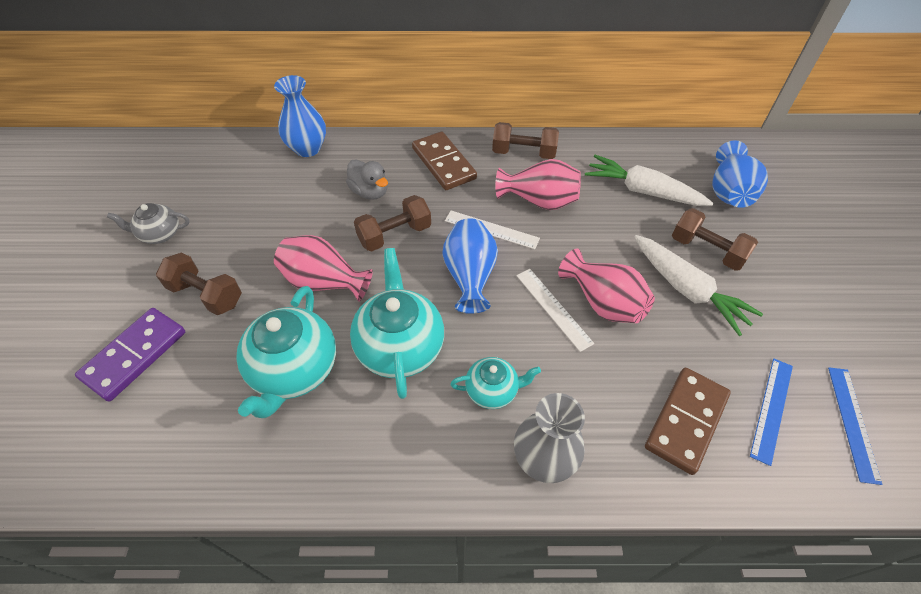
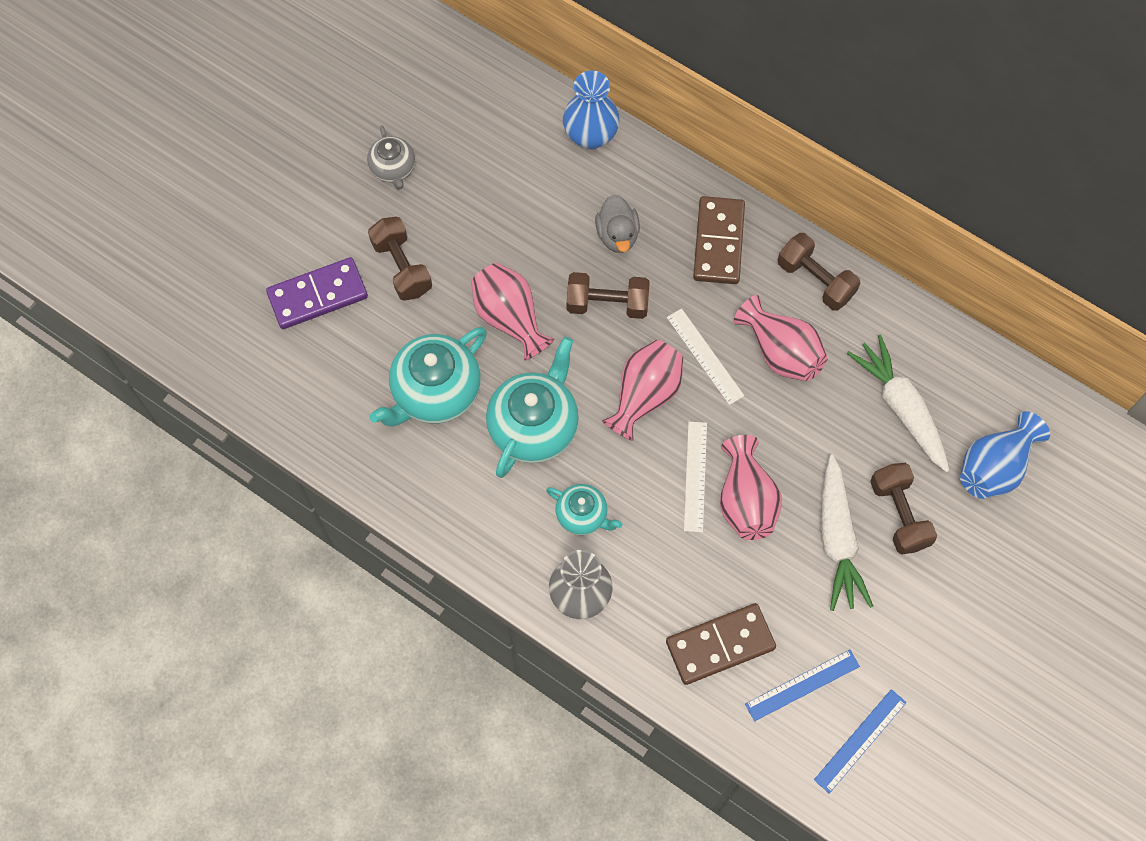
camera: 35 degrees right, 15 degrees up
(160, 234) = (393, 169): grey teapot -> grey teapot turned 135 degrees counterclockwise
(470, 276) = (644, 395): blue vase -> pink vase

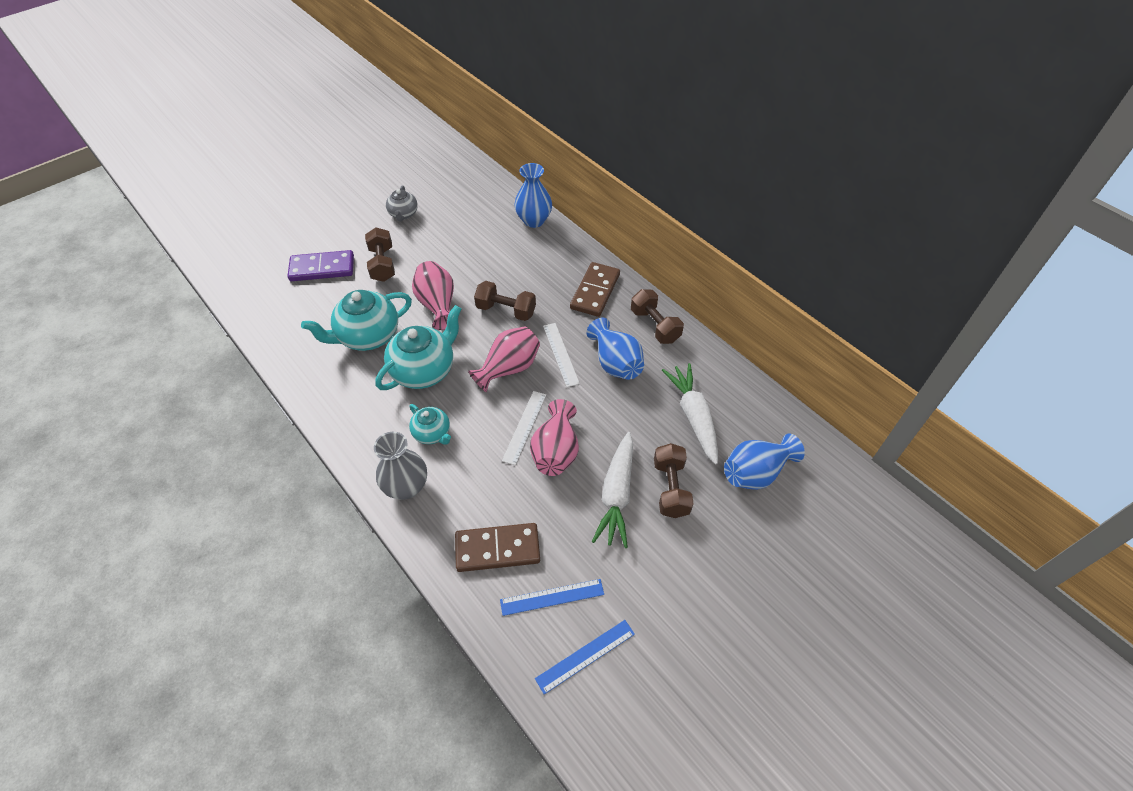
camera: 15 degrees right, 15 degrees down
(617, 235) = (529, 274): grey duck -> none
(780, 352) = (615, 363): pink vase -> blue vase

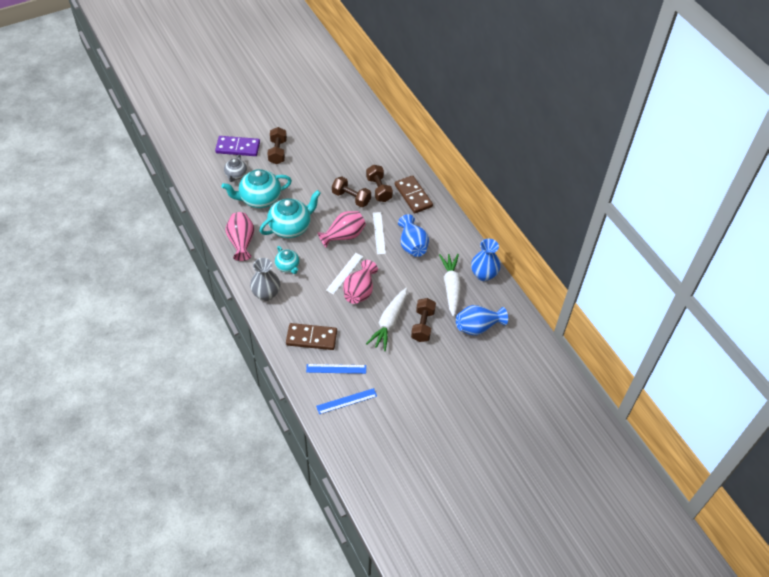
camera: 10 degrees right, 0 degrees up
(403, 214) = (298, 118): grey teapot -> grey teapot (236, 175)
(437, 305) = (308, 186): pink vase -> pink vase (241, 242)
(534, 220) = (386, 138): blue vase -> blue vase (483, 274)
(595, 291) = (413, 196): brown domino -> brown domino turned 60 degrees counterclockwise
(655, 326) = (445, 226): brown dumbbell -> brown dumbbell (379, 189)

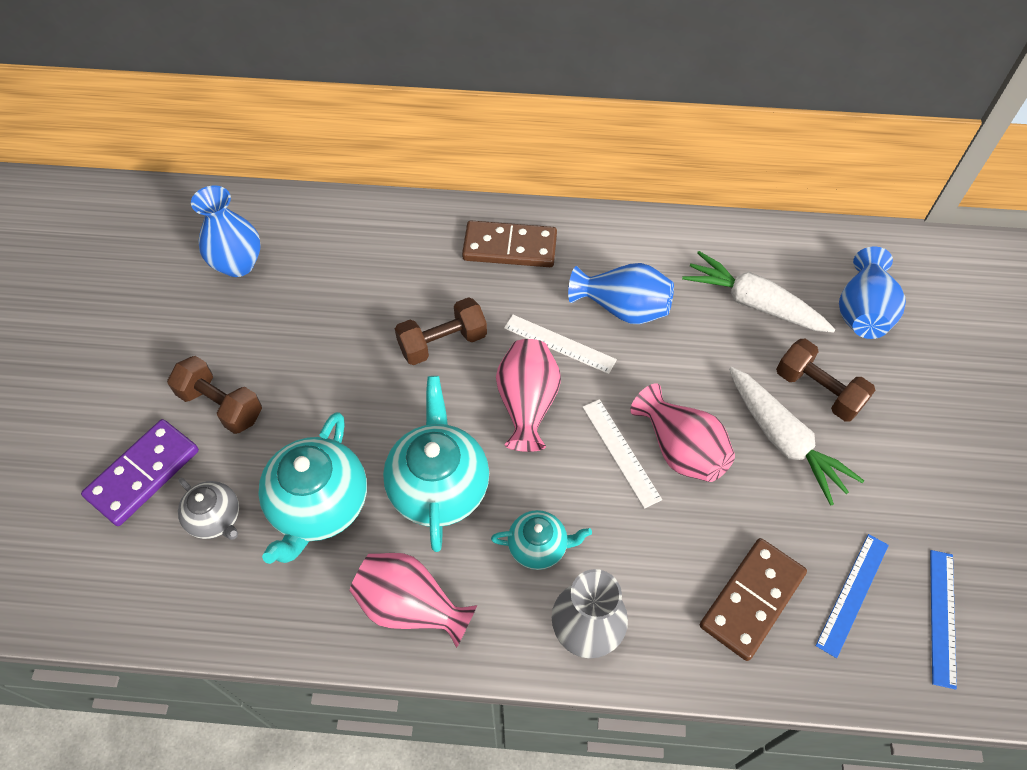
camera: 55 degrees left, 5 degrees up
(379, 189) = (455, 289): brown dumbbell -> none
(483, 274) = (752, 244): blue vase -> blue vase (238, 264)

